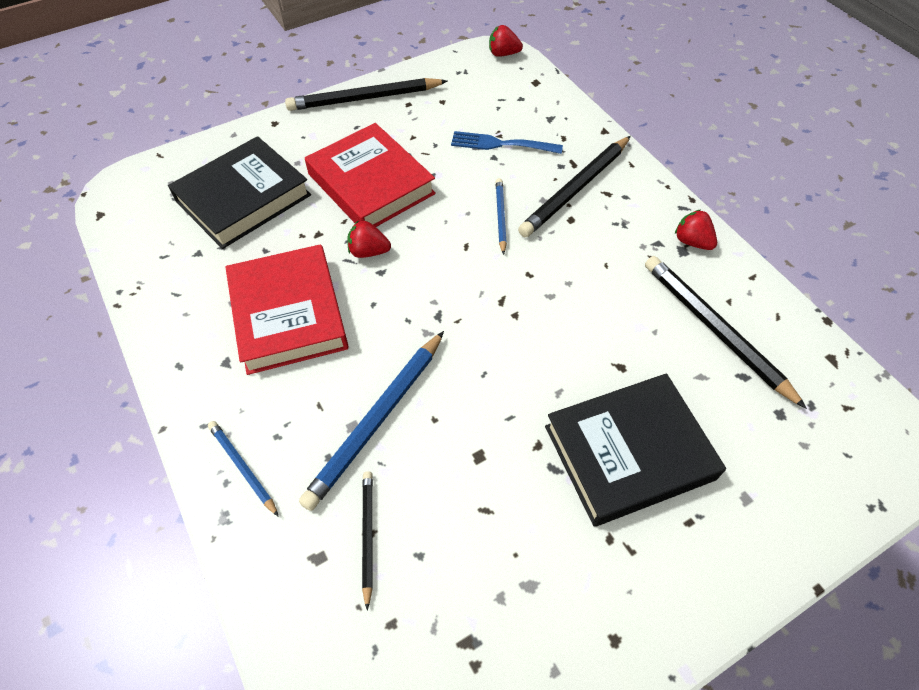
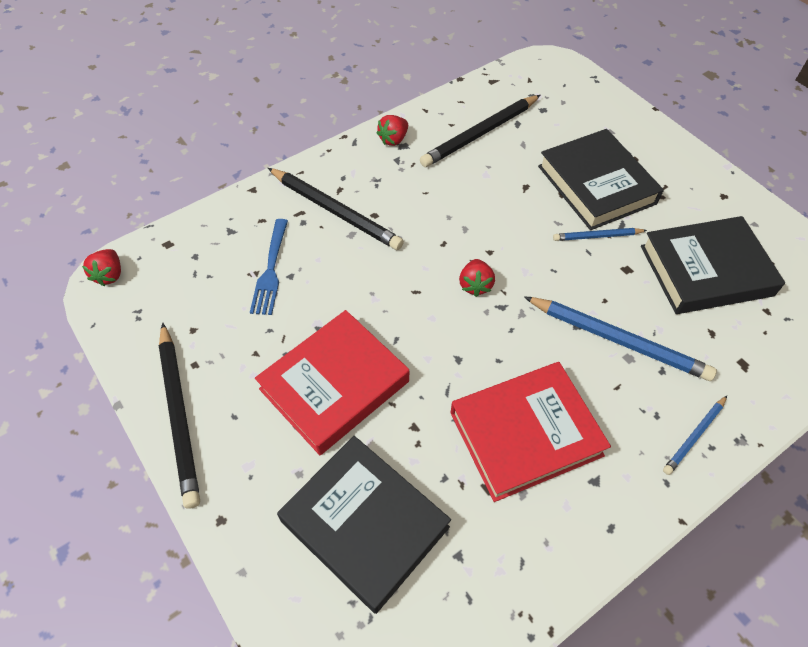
camera: 95 degrees left, 0 degrees up
(367, 535) = (714, 333): black pencil -> none
(368, 251) = (434, 373): red strawberry -> red strawberry (475, 285)
(468, 558) = (705, 271): none -> black book
(500, 216) = (375, 266): blue pencil -> blue pencil (597, 236)

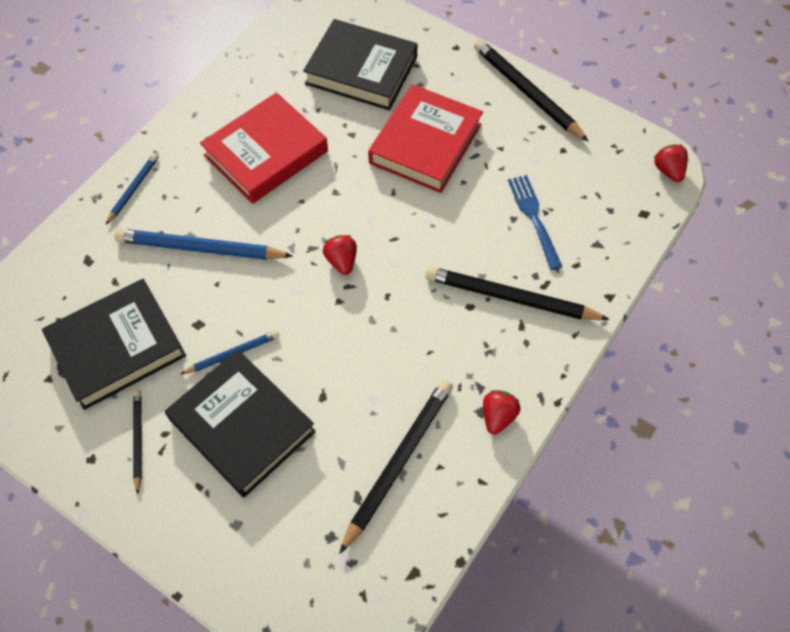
camera: 160 degrees right, 5 degrees up
(684, 198) = (138, 439): none -> black pencil

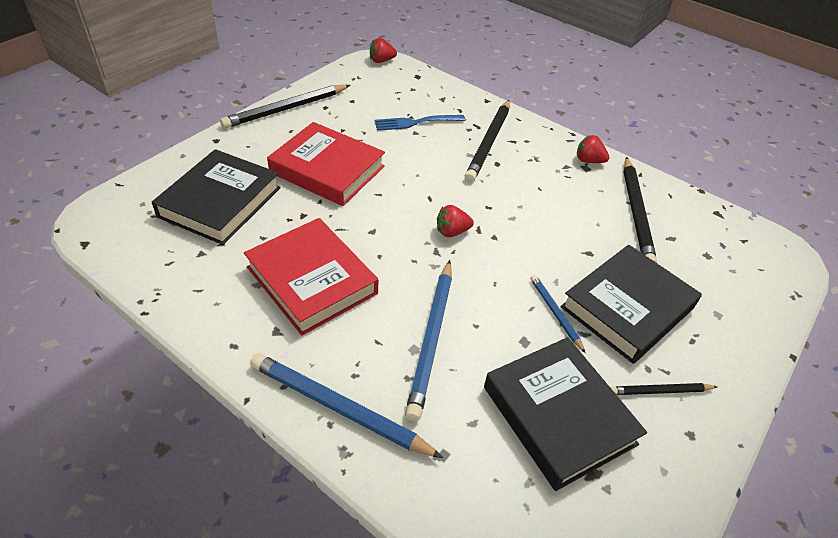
camera: 90 degrees left, 15 degrees down
(133, 189) = (338, 407): blue pencil -> blue pencil, size x1.86
(398, 461) = (636, 213): black pencil -> black pencil turned 120 degrees counterclockwise

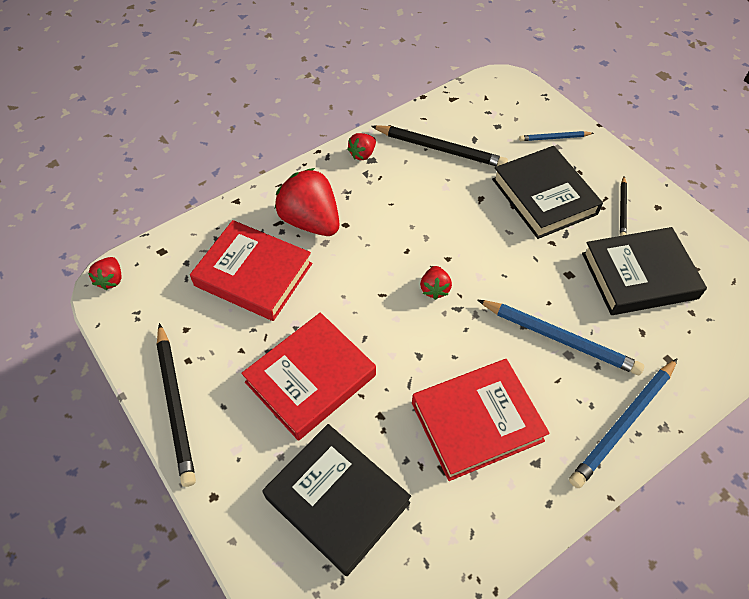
camera: 70 degrees left, 10 degrees up
(416, 122) = (253, 275): blue fork -> red book
(489, 143) = (311, 221): black pencil -> red strawberry
(555, 313) = (543, 244): blue pencil -> blue pencil (554, 138)

